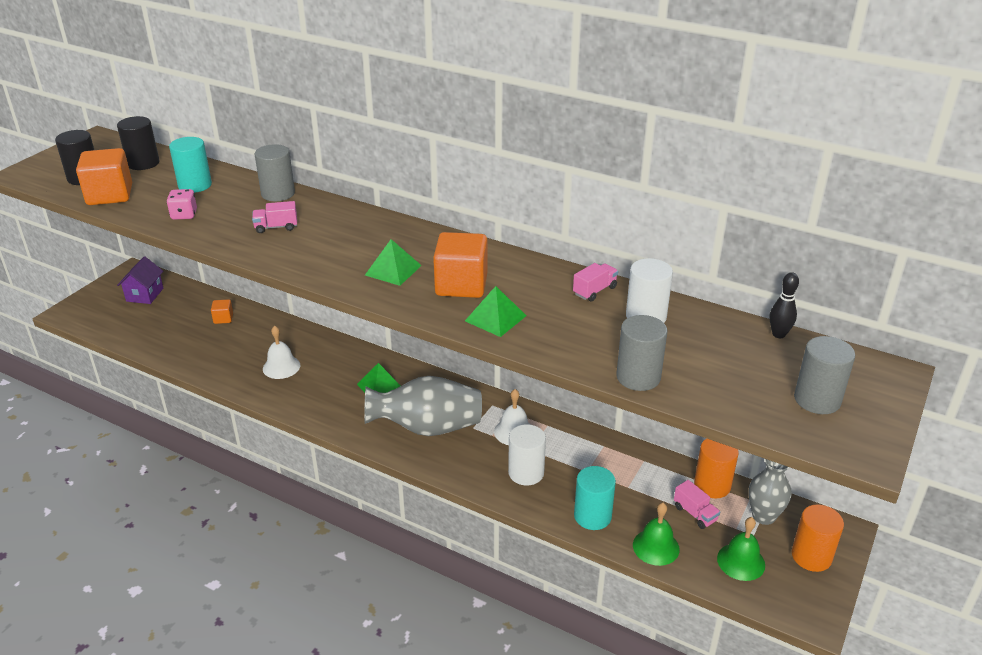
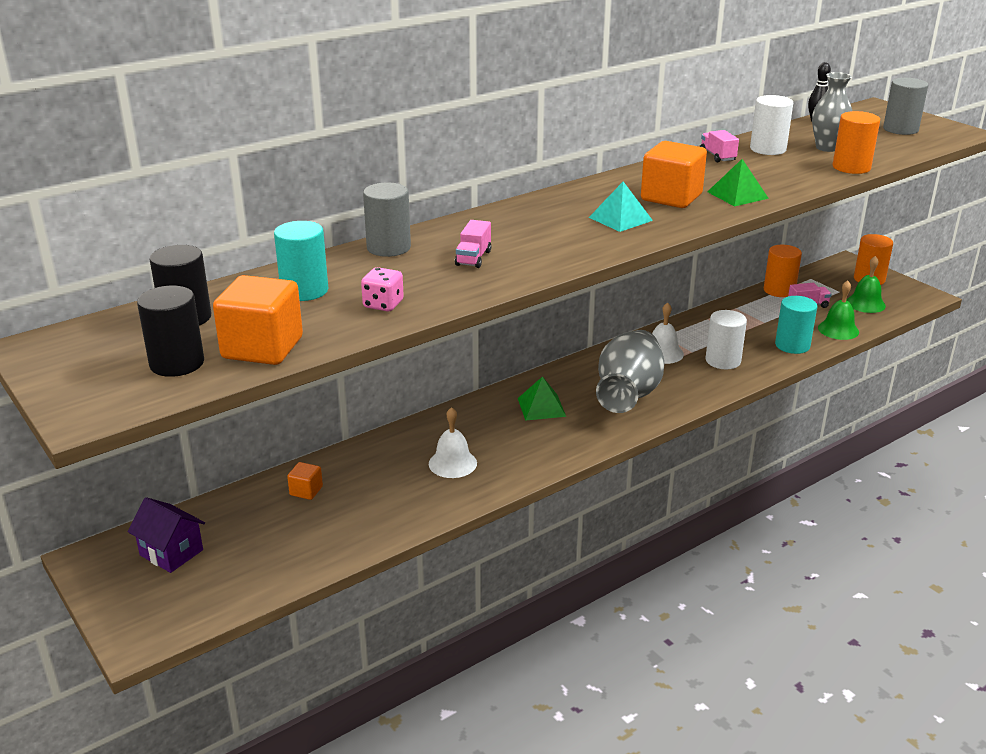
camera: 65 degrees left, 5 degrees down
(393, 270) = (620, 219): green pyramid -> turquoise pyramid
(638, 377) = (851, 167): grey cylinder -> orange cylinder
(763, 516) = (821, 282): grey vase -> grey vase (827, 148)

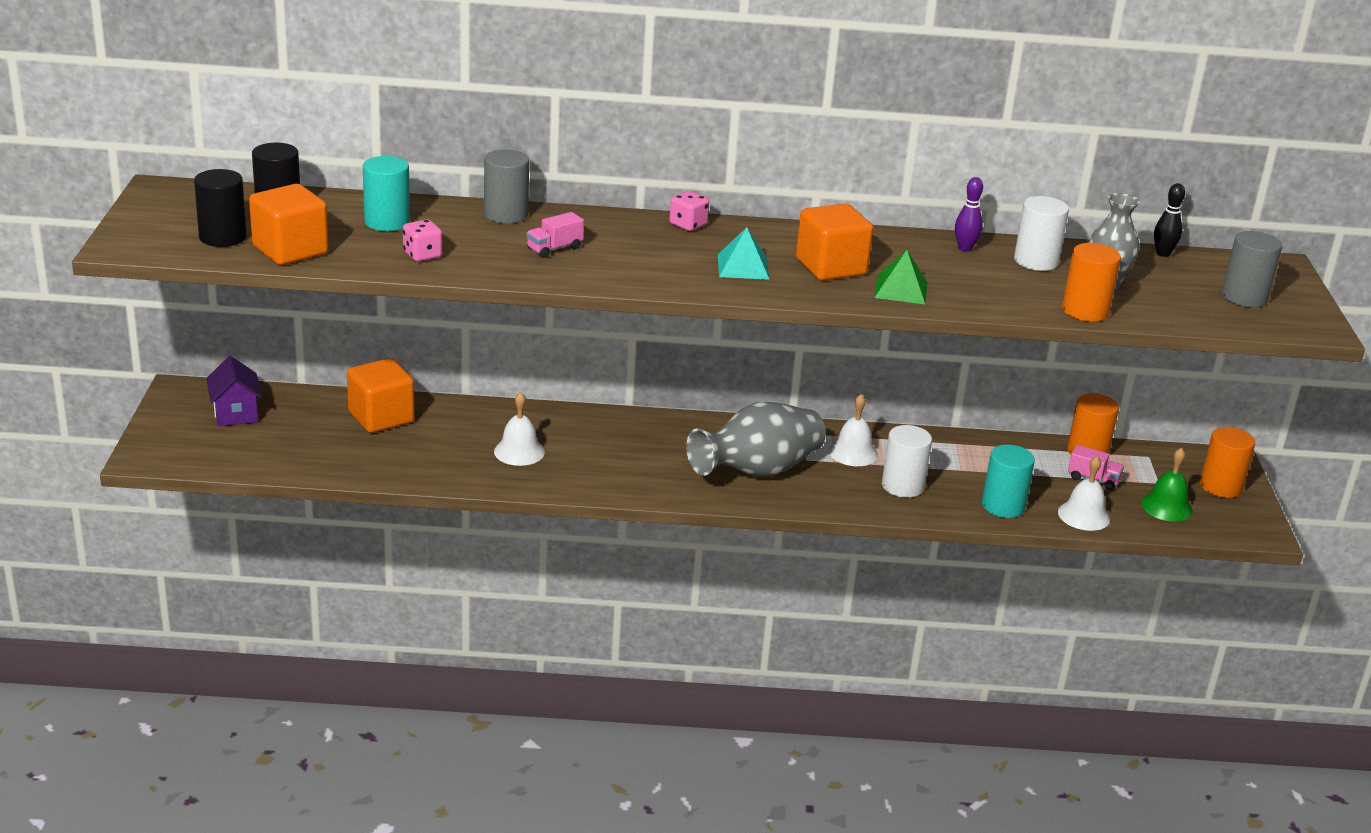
camera: 35 degrees right, 0 degrees up
(306, 491) = (381, 417): orange cube -> orange cube, size x2.03
(530, 205) = (688, 225): none -> pink dice
(541, 407) = (662, 444): green pyramid -> none
(717, 156) = (965, 248): pink truck -> purple bowling pin
(838, 330) = (1083, 515): green bell -> white bell

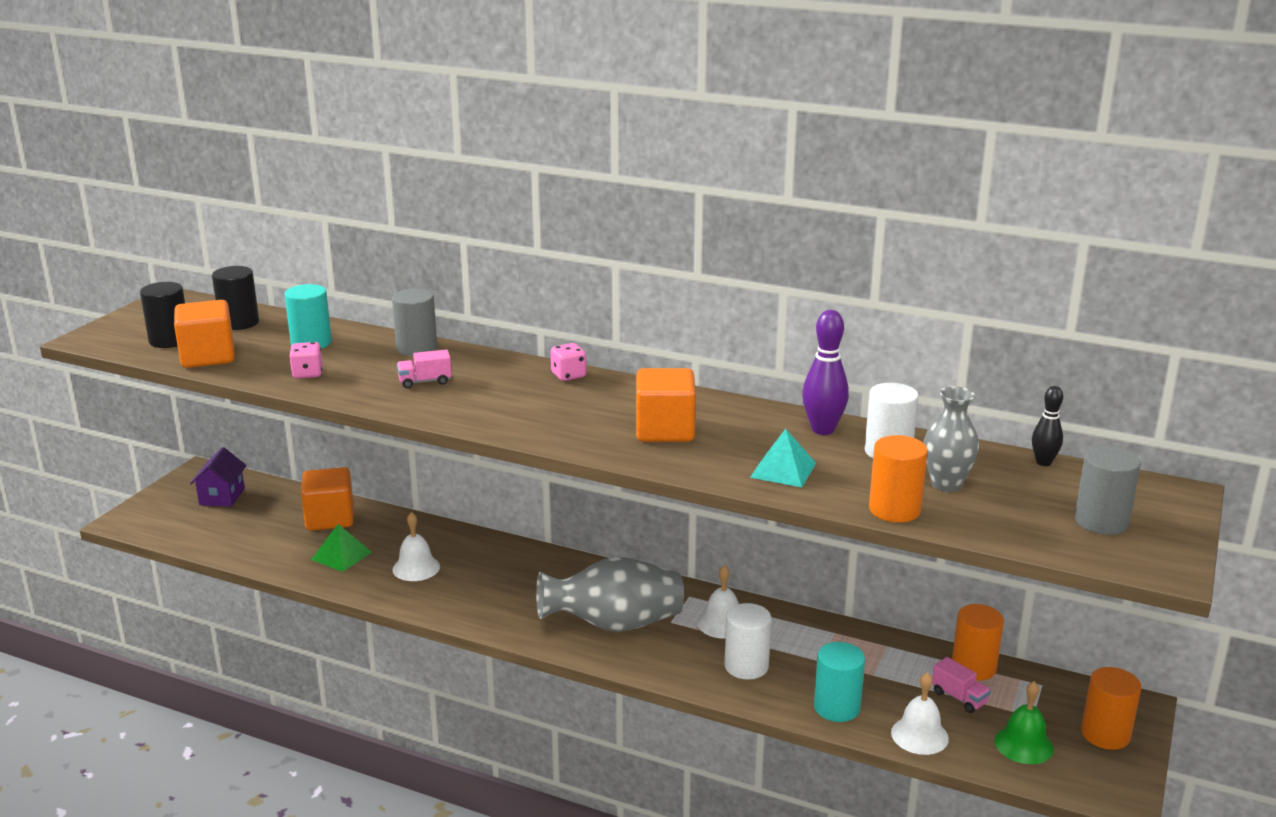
camera: 25 degrees right, 5 degrees down
(743, 267) = (579, 419): turquoise pyramid -> turquoise pyramid (783, 470)
(901, 289) = (714, 461): green pyramid -> green pyramid (341, 555)
(965, 248) = (823, 429): purple bowling pin -> purple bowling pin, size x1.60

